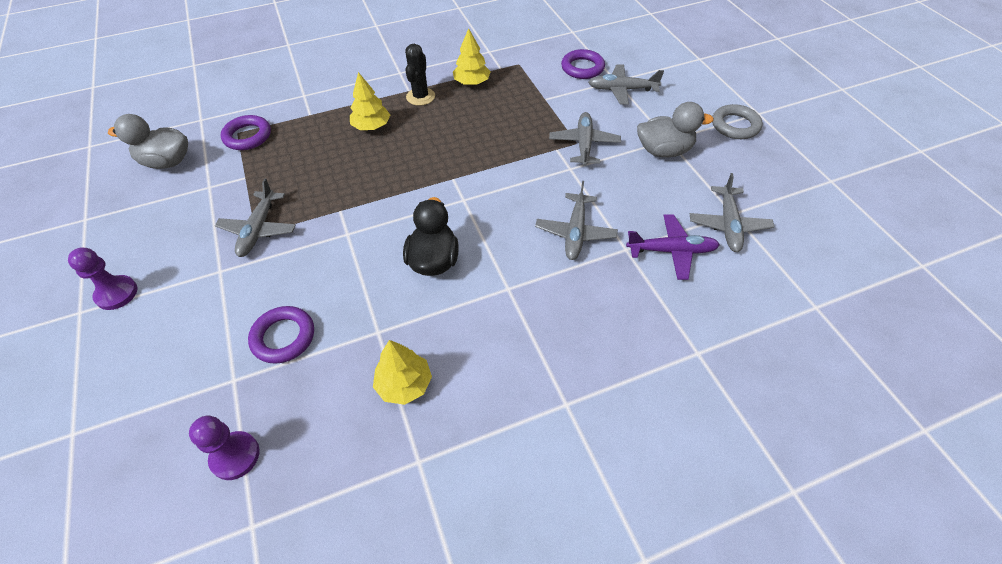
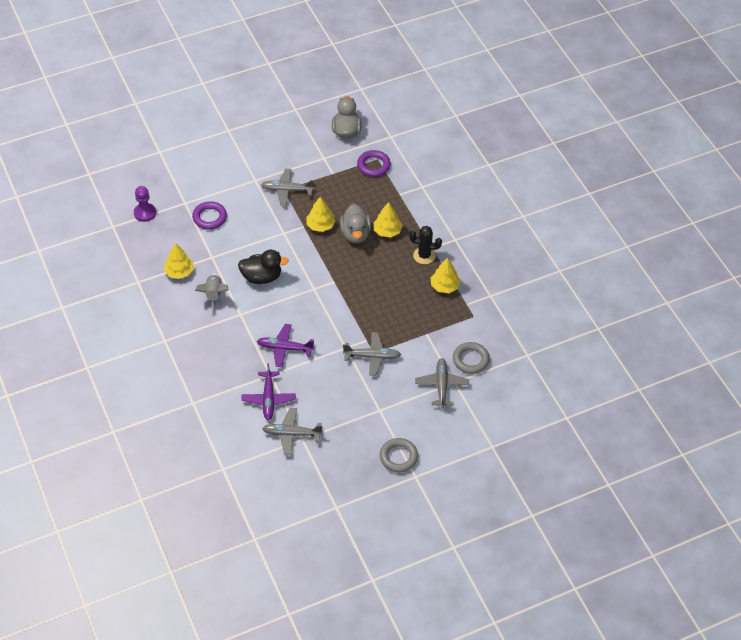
camera: 85 degrees right, 0 degrees up
(116, 293) = (240, 141): purple pawn -> none
(343, 191) = (320, 225): none -> yellow tree
(466, 326) = (214, 295): none -> grey rocket
(575, 232) = (285, 348): grey plane -> purple plane
(582, 68) = (470, 360): purple ring -> grey ring
(664, 151) = (366, 406): grey duck -> grey duck (355, 234)

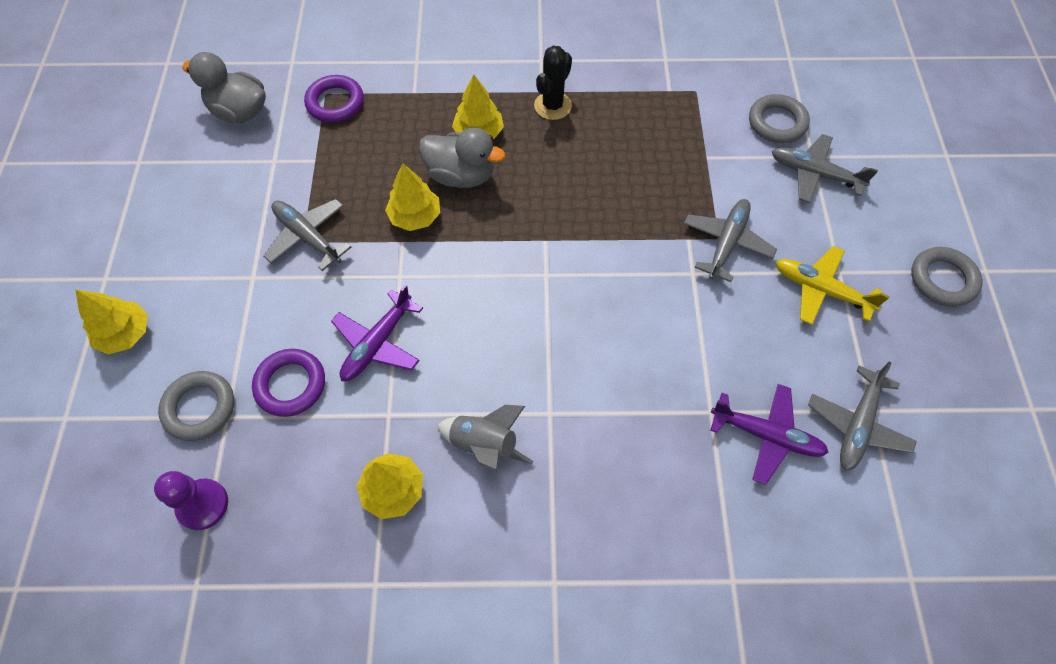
camera: 65 degrees left, 10 degrees up
(184, 192) = (199, 408): none -> grey ring
(262, 277) = (481, 346): black duck -> none
(285, 348) = (660, 367): purple plane -> purple plane (378, 343)
(287, 190) = (308, 237): grey plane -> grey plane turned 105 degrees clockwise
(363, 404) = (821, 290): none -> yellow plane
(444, 286) = (624, 103): yellow tree -> yellow tree (125, 334)

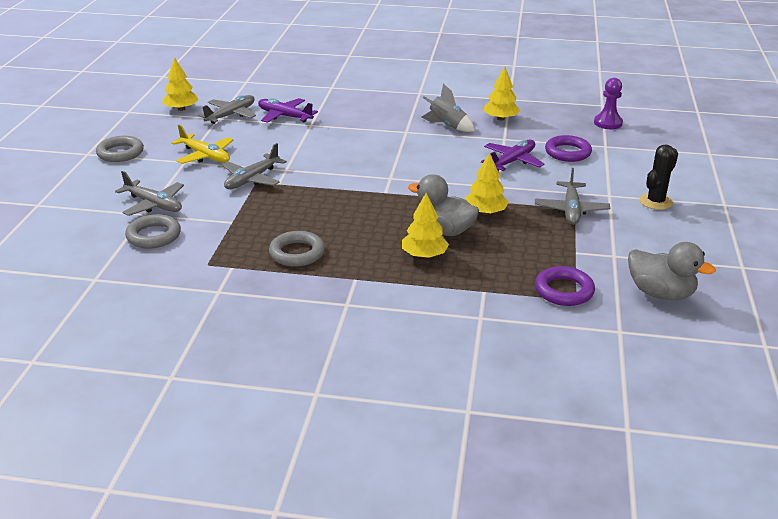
camera: 170 degrees left, 30 degrees down
(125, 334) = (691, 179): yellow tree -> yellow tree (181, 109)
(199, 408) = (624, 150): grey ring -> grey ring (297, 253)
(308, 237) = (571, 210): grey plane -> grey plane turned 45 degrees clockwise
(552, 106) = (349, 267): black cactus -> black cactus (655, 202)

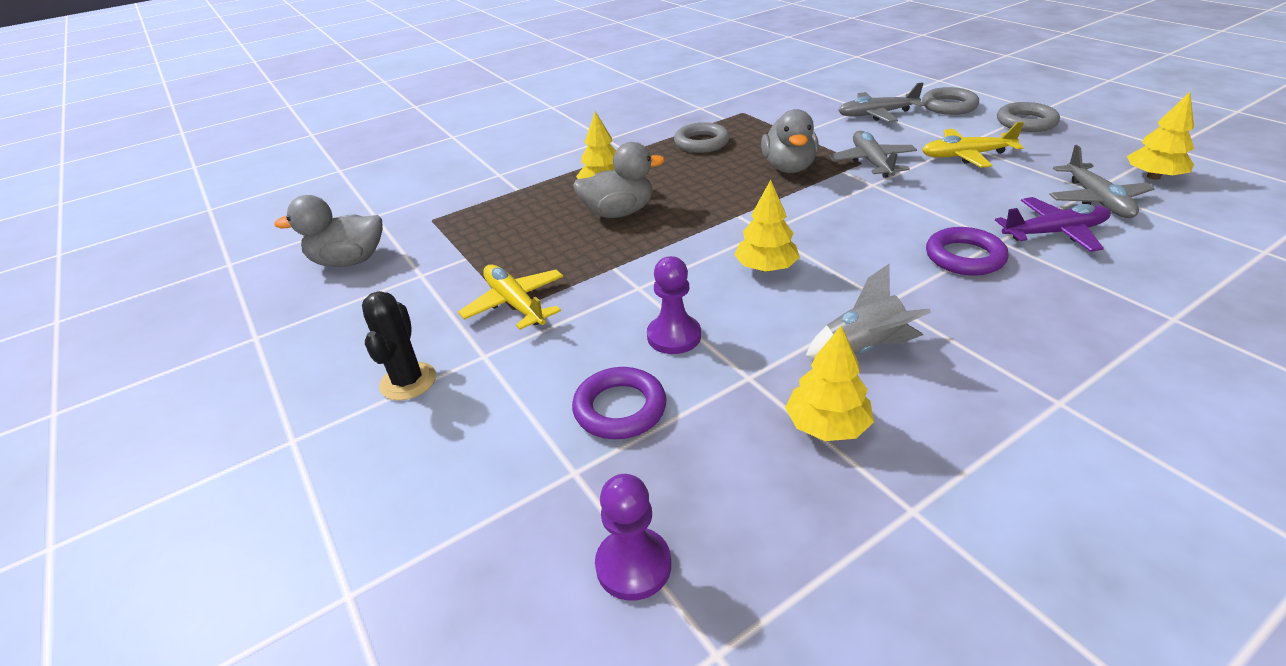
camera: 140 degrees right, 5 degrees up
(154, 236) = (818, 105): grey ring -> grey ring (949, 106)
(297, 202) = (788, 168): none -> grey duck
(485, 212) = (607, 249): yellow tree -> yellow tree (766, 268)
(512, 162) = (674, 336): purple plane -> purple pawn
(564, 290) = (447, 220): purple ring -> purple ring (964, 257)
(571, 210) = (515, 304): grey plane -> yellow plane

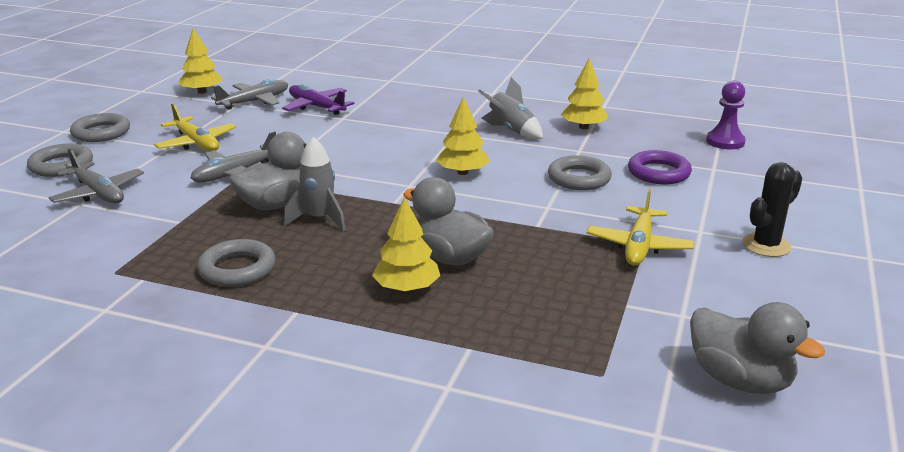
camera: 130 degrees left, 10 degrees down
(674, 336) = (579, 178): purple pawn -> grey ring
(742, 179) = (319, 219): none -> grey rocket
(964, 257) = (376, 123): purple ring -> none

